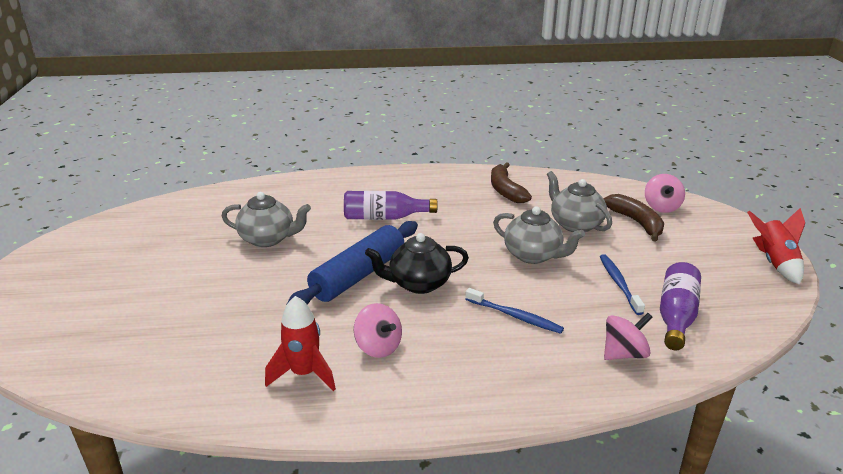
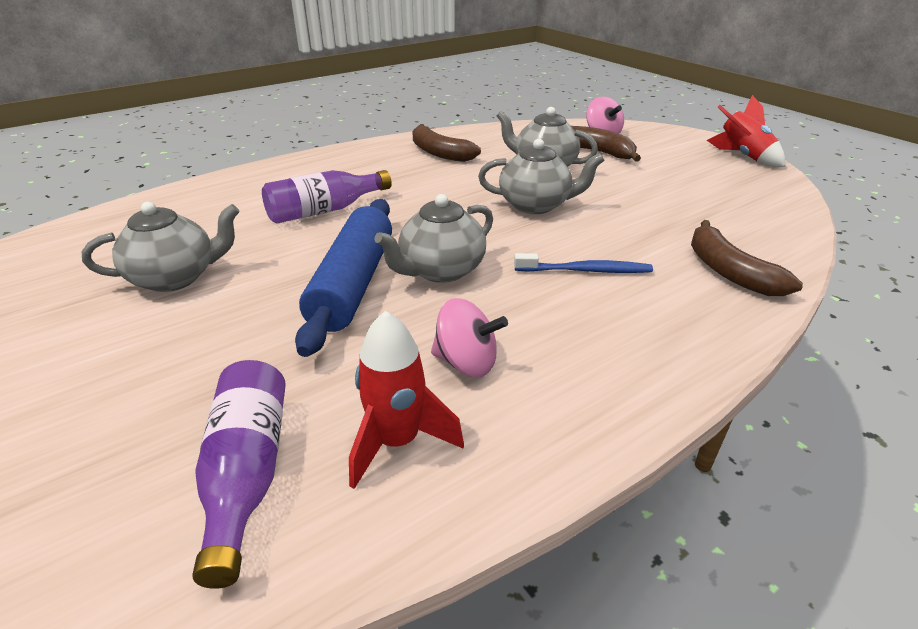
camera: 30 degrees left, 5 degrees up
(418, 284) = (440, 270): black teapot -> grey teapot
(619, 284) = (646, 208): blue toothbrush -> none
(624, 353) = (729, 271): pink spinning top -> brown banana
(676, 316) = (727, 222): purple bottle -> purple bottle (247, 473)

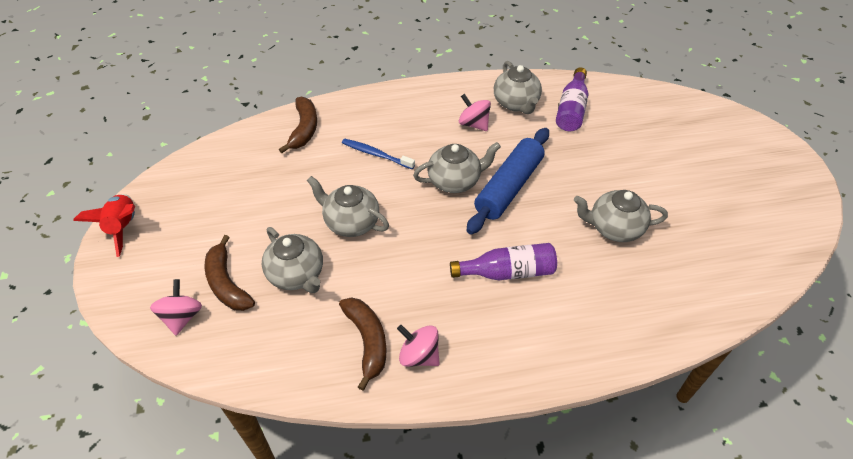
camera: 155 degrees left, 15 degrees up
(389, 155) = (419, 355): none -> pink spinning top
(397, 442) = (516, 103): red rocket -> grey teapot

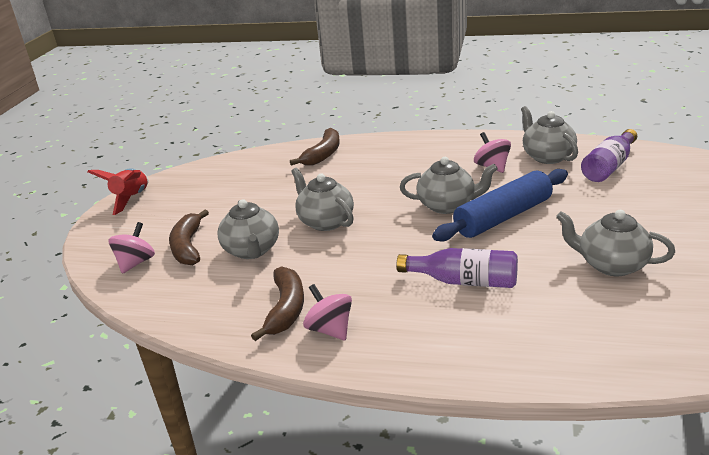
camera: 25 degrees right, 20 degrees down
(376, 154) = (379, 178): blue toothbrush -> none
(516, 103) = (547, 156): grey teapot -> grey teapot turned 150 degrees clockwise

